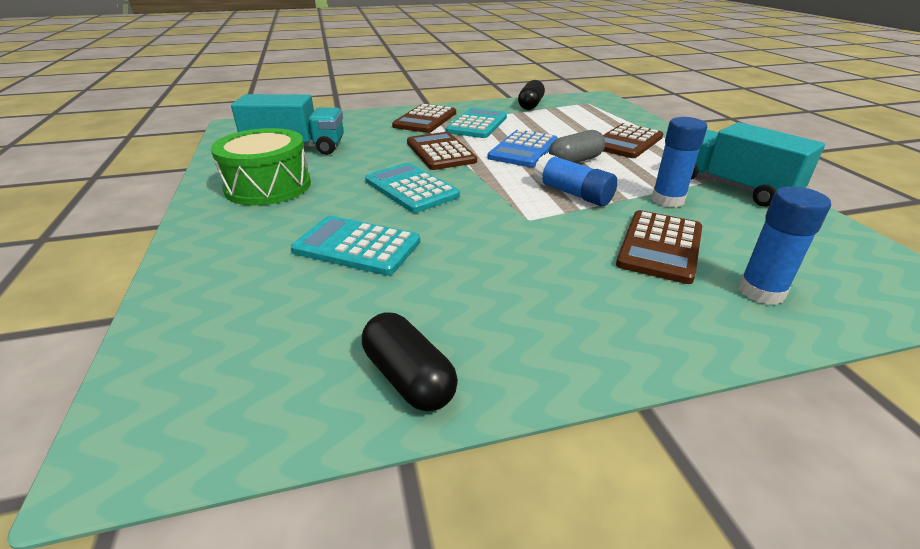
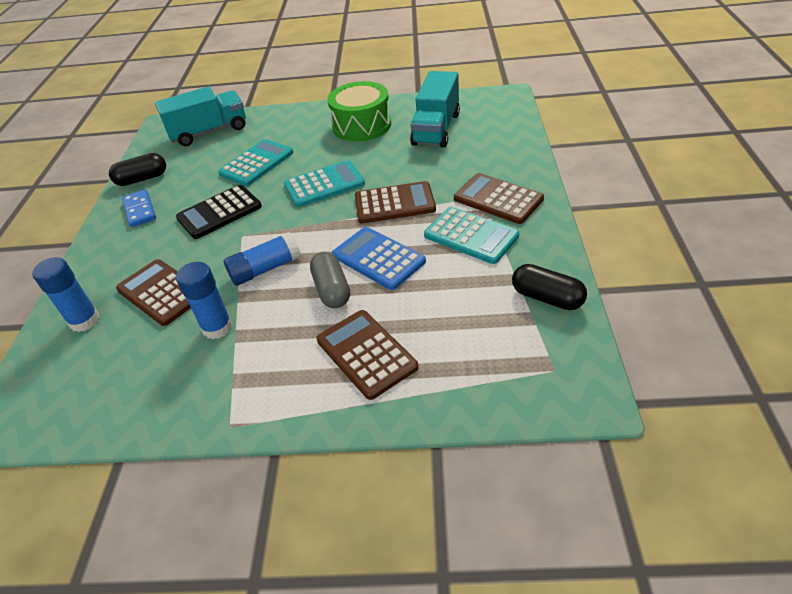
camera: 110 degrees right, 10 degrees up
(489, 247) = (219, 212): none -> black calculator
(513, 335) = (140, 210): none -> blue domino
(733, 187) = (208, 394): turquoise truck -> turquoise truck (209, 132)

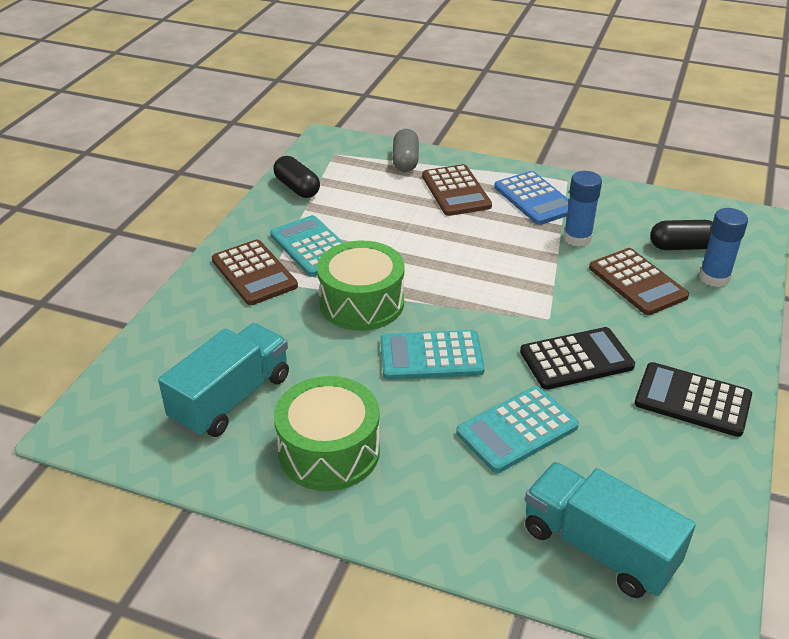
camera: 165 degrees left, 5 degrees down
(140, 210) = (692, 400): blue domino -> black calculator
(142, 179) = (706, 464): black capsule -> black capsule (682, 246)
(209, 132) = (598, 548): turquoise truck -> turquoise truck turned 45 degrees clockwise
(265, 269) = (526, 274): blue glue stick -> none
(332, 290) = (466, 239): grey capsule -> grey capsule (405, 161)
(378, 259) = (411, 252): blue calculator -> blue calculator (535, 199)
(394, 203) = (361, 303): brown calculator -> green drum

